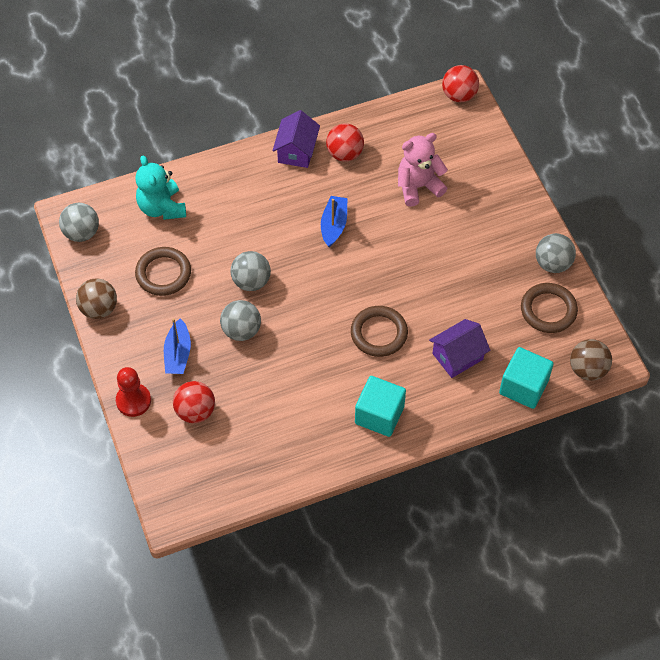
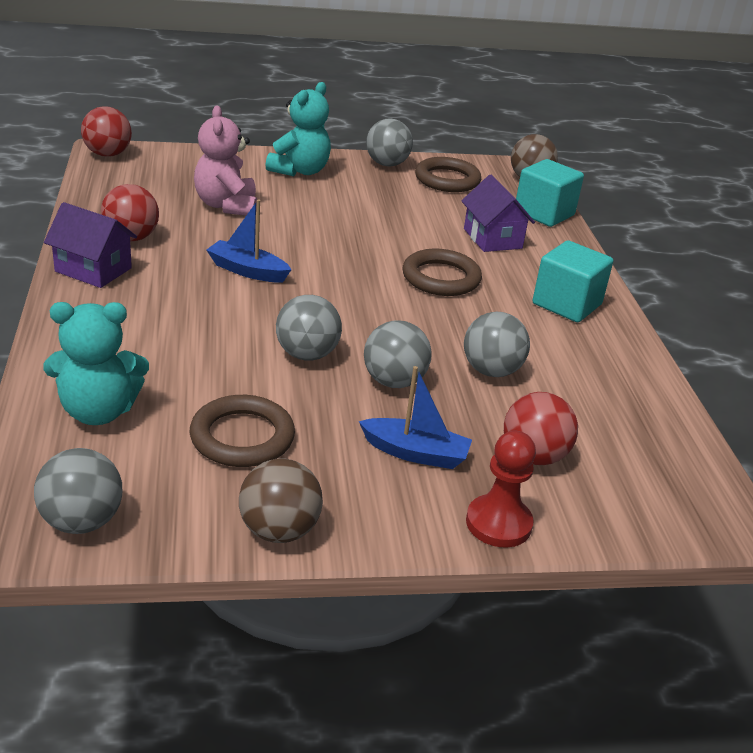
camera: 80 degrees left, 25 degrees down
(274, 379) = (491, 371): none -> grey ball
(503, 211) = (300, 171): none -> turquoise teddy bear

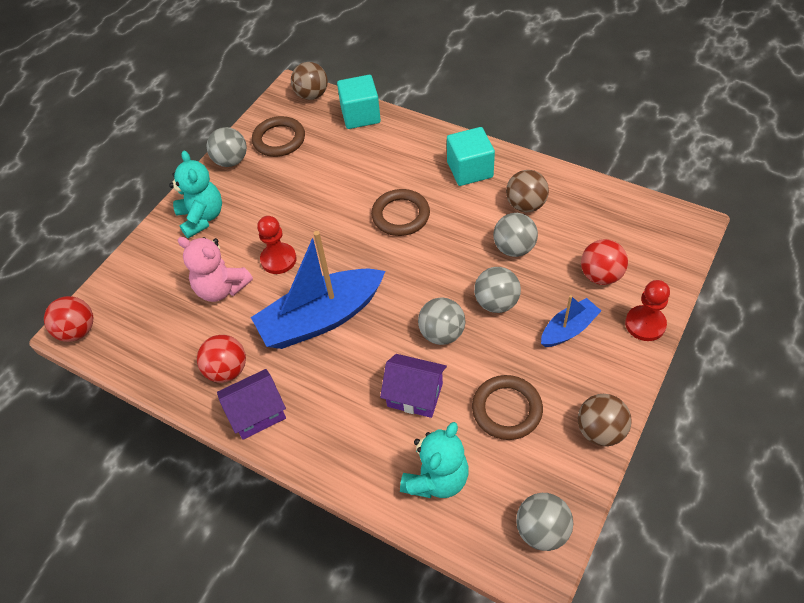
camera: 45 degrees left, 20 degrees up
(247, 271) = (321, 318): blue boat -> blue boat, size x1.97
(296, 224) = (278, 259): none -> red pawn
(492, 238) = (372, 161): purple house -> purple house (415, 395)
(568, 360) = (525, 205): none -> brown ball

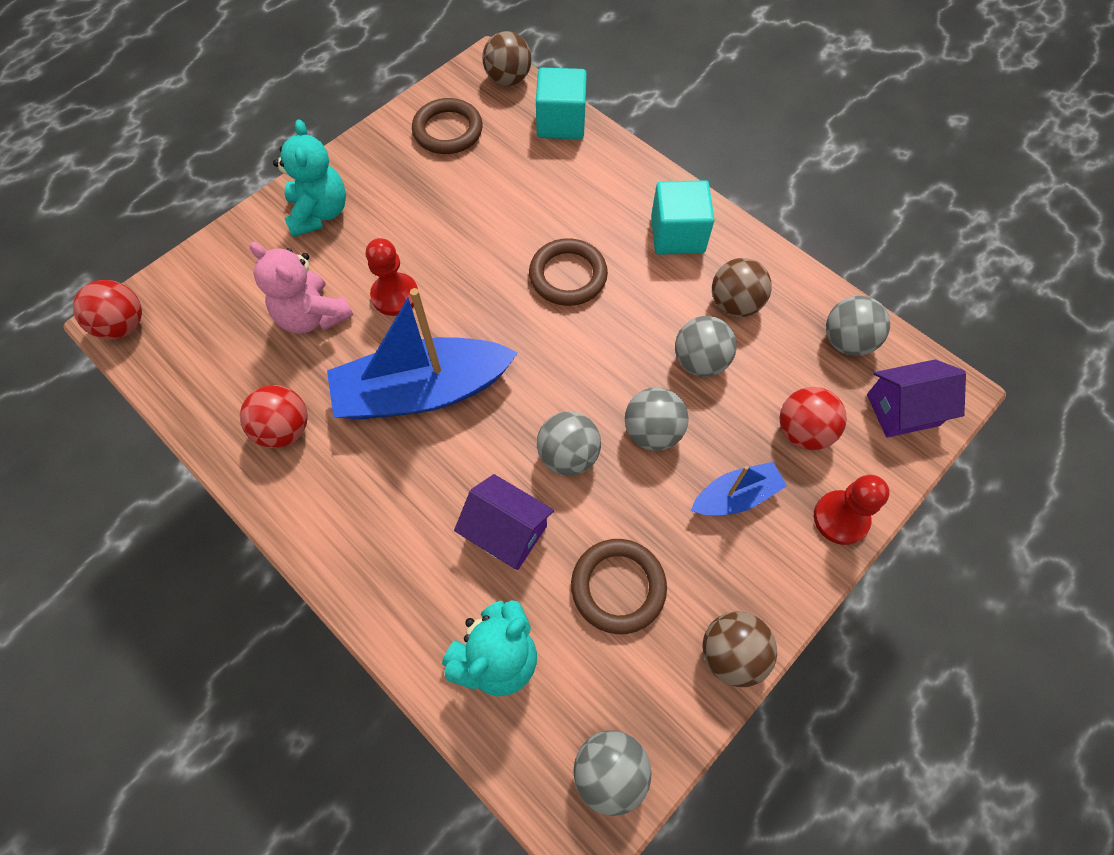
camera: 10 degrees right, 10 degrees up
(231, 161) = (379, 145): grey ball -> grey ball (846, 341)
(257, 413) = (302, 499): purple house -> purple house (902, 410)

